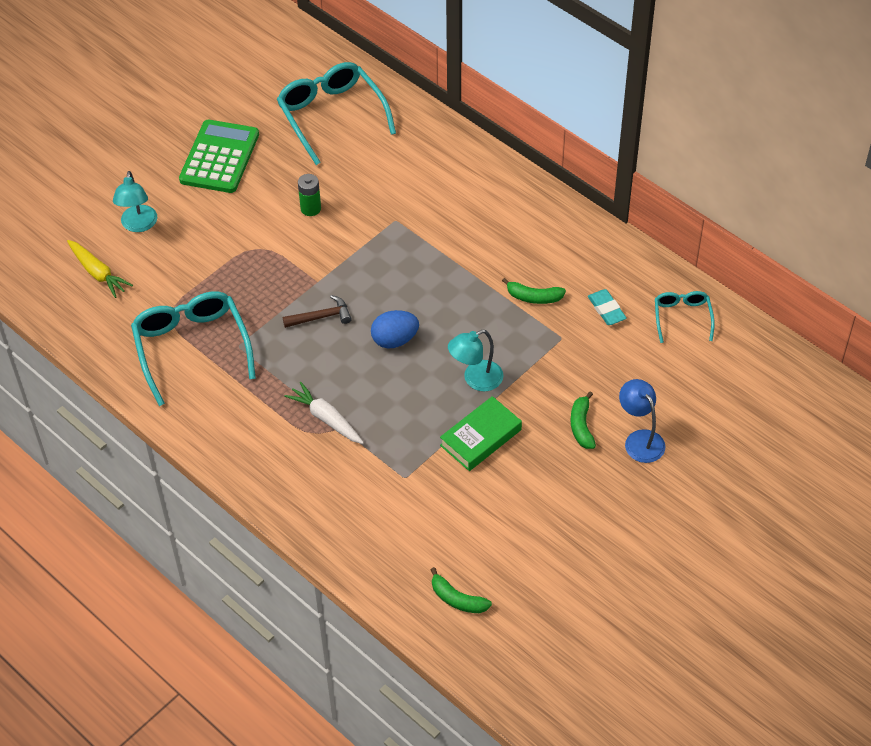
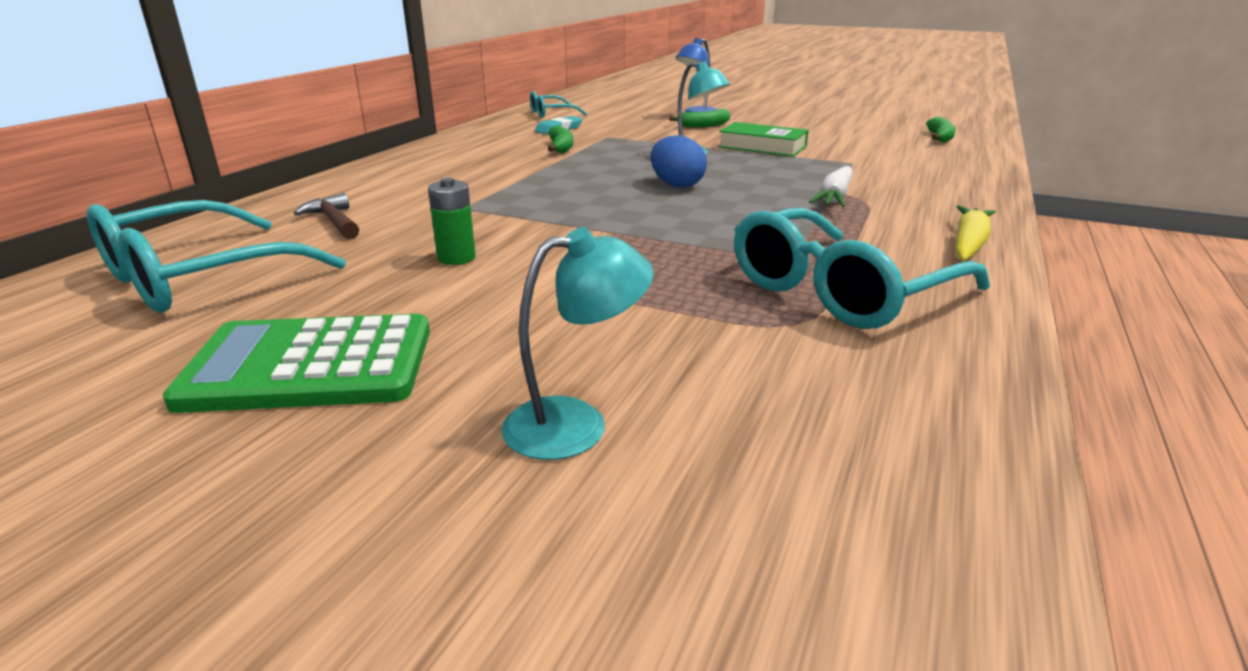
camera: 110 degrees left, 25 degrees down
(98, 273) = (775, 444): yellow carrot -> yellow carrot (968, 244)
(321, 317) = (678, 221): brown hammer -> brown hammer (334, 221)

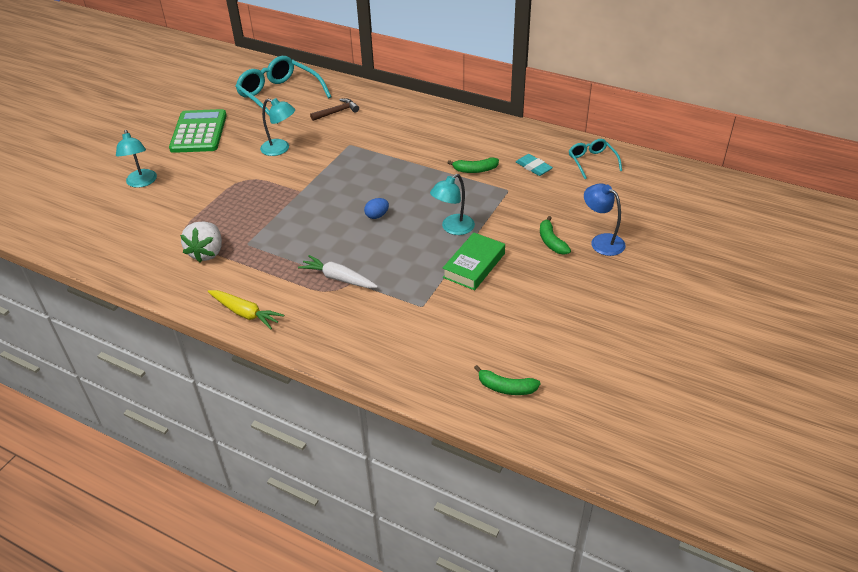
camera: 95 degrees right, 15 degrees up
(456, 258) = (280, 149): green battery -> turquoise lamp
(676, 185) = (377, 216): blue egg -> blue egg, size x0.64
(840, 290) = (207, 253): turquoise glasses -> white strawberry

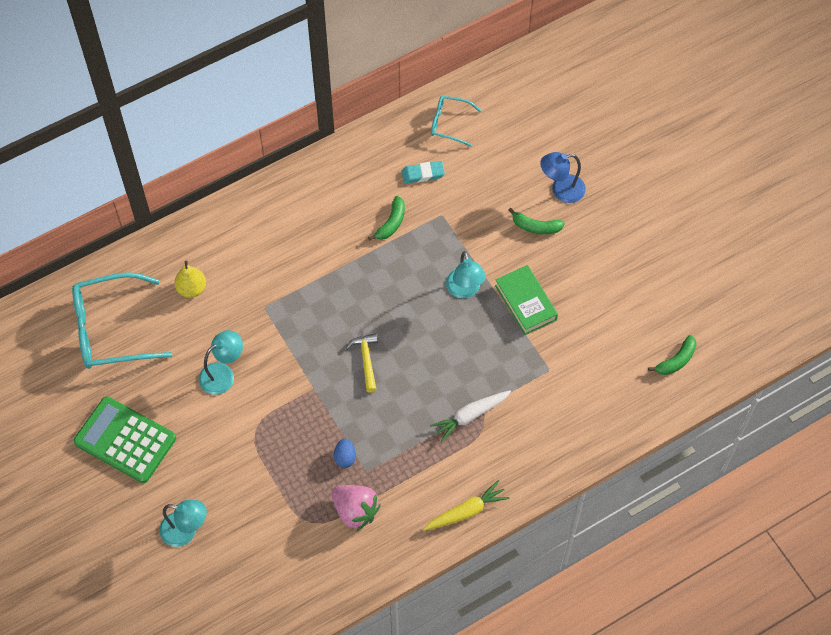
camera: 60 degrees left, 20 degrees up
(207, 253) = (355, 511): white strawberry -> pink strawberry
(337, 112) = (192, 289): brown hammer -> yellow pear
(345, 205) = (366, 360): none -> yellow hammer
(377, 216) = (402, 341): blue egg -> blue egg (345, 457)

